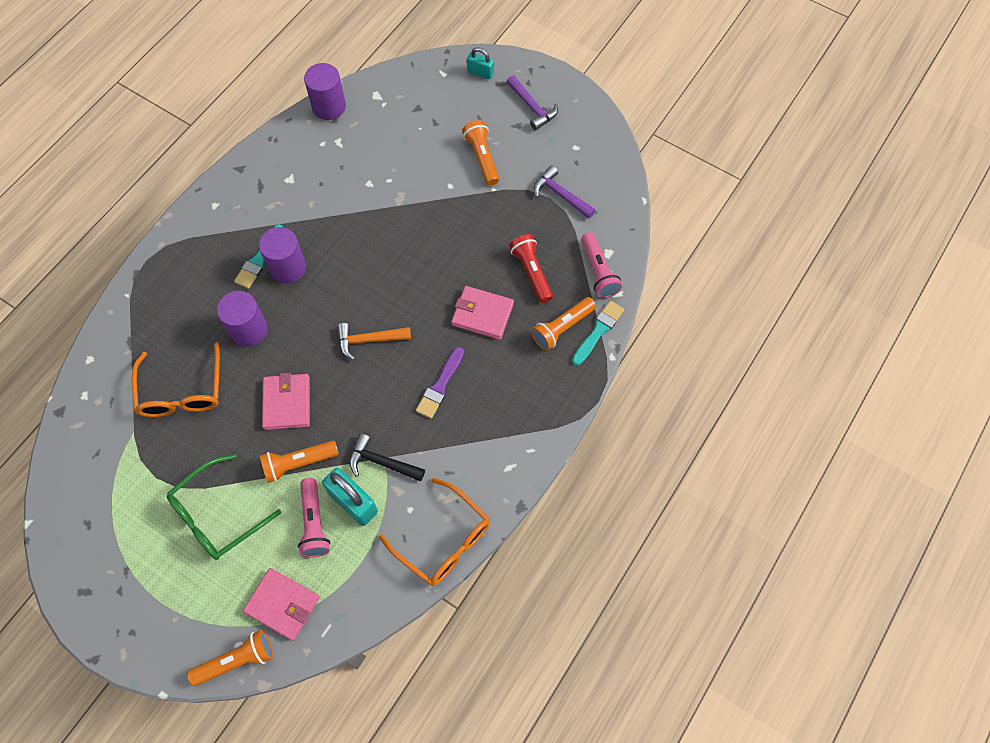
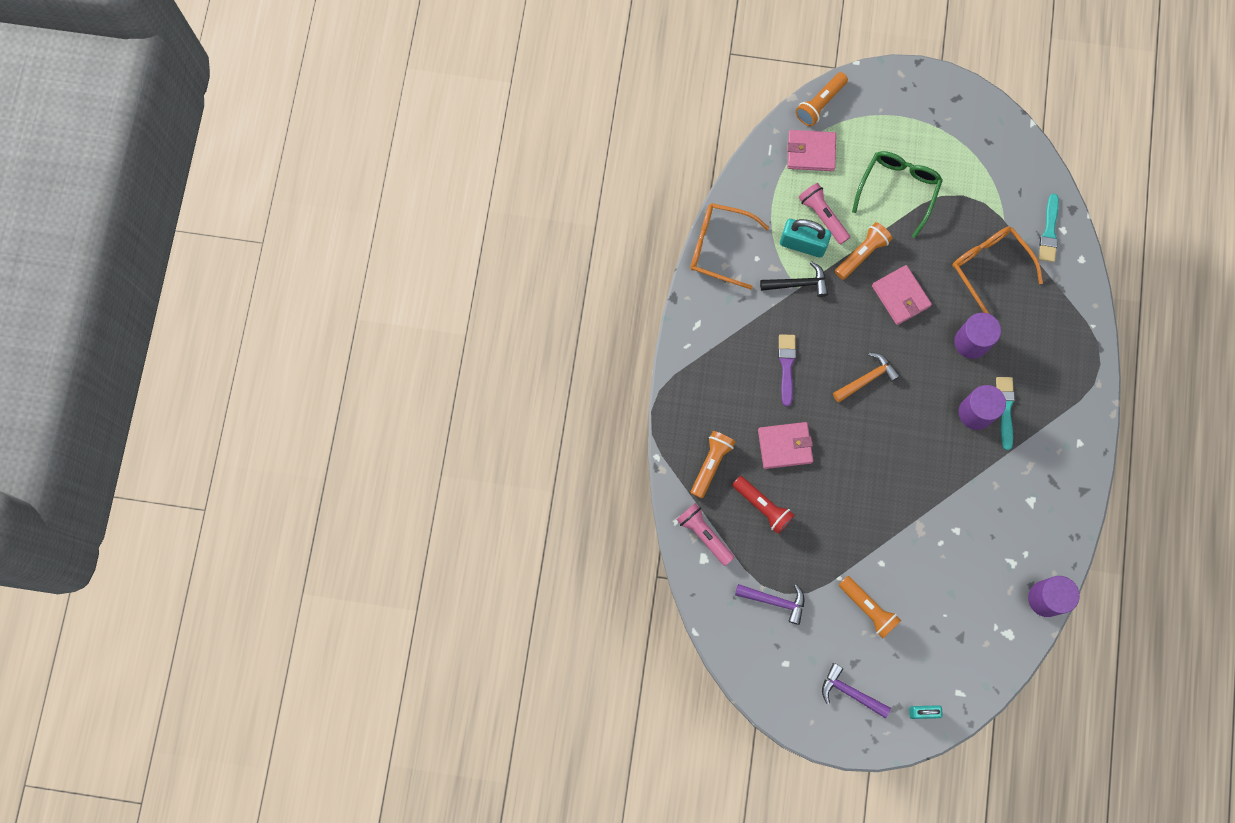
camera: 155 degrees right, 10 degrees up
(598, 331) = (678, 475): turquoise brush -> turquoise brush (1049, 232)

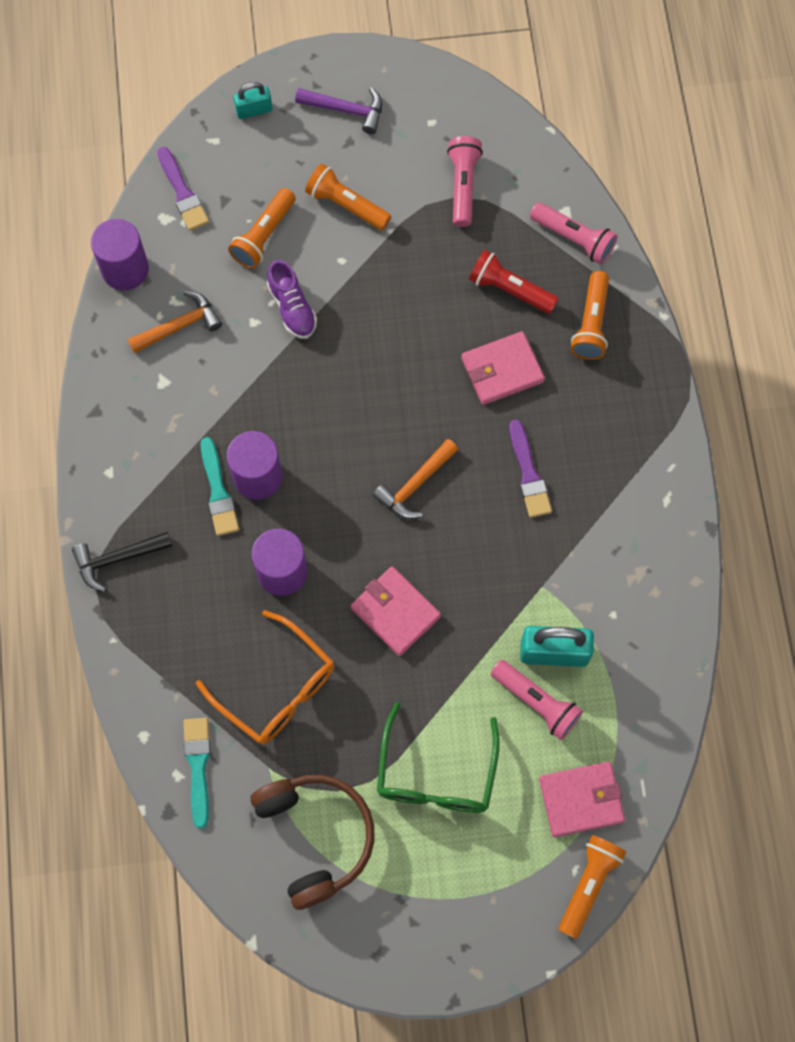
camera: 165 degrees right, 5 degrees down
(719, 247) = (671, 616): orange glasses -> none
(775, 601) = (463, 186): purple hammer -> pink flashlight
(798, 283) = (544, 593): black hammer -> black hammer (117, 559)
(862, 254) = (465, 660): orange flashlight -> orange flashlight (263, 236)
(926, 534) = (292, 308): none -> purple shoe
(982, 172) = (316, 837): none -> brown headphones
(992, 652) = (182, 193): none -> purple brush
(1011, 541) = (180, 326): none -> orange hammer

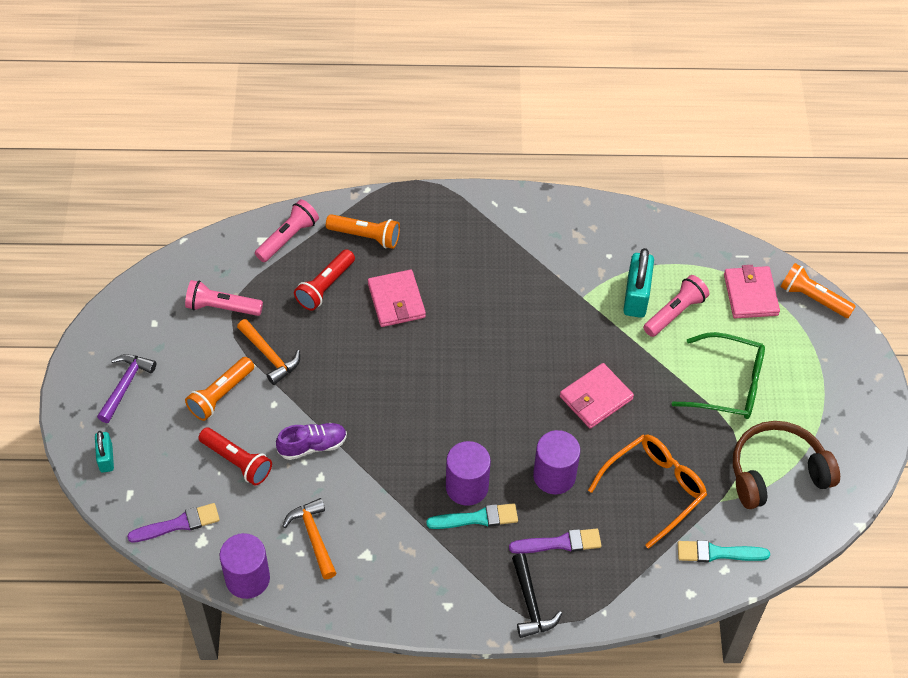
camera: 85 degrees left, 15 degrees down
(263, 236) = (237, 462): orange flashlight -> red flashlight
(415, 485) = (489, 372): orange hammer -> orange hammer (270, 356)
(528, 474) = (488, 294): purple brush -> purple brush (560, 543)

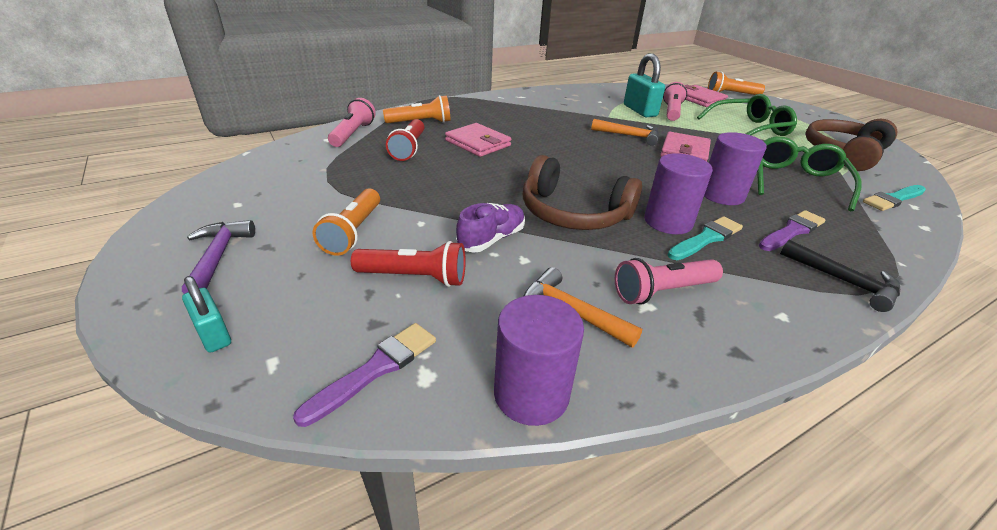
camera: 30 degrees left, 20 degrees down
(222, 307) = (313, 178): pink flashlight -> pink flashlight (662, 291)
(270, 356) = (389, 194): orange hammer -> orange hammer (630, 136)
(398, 443) = (573, 213): none -> brown headphones
(654, 489) = (795, 181): orange glasses -> green glasses

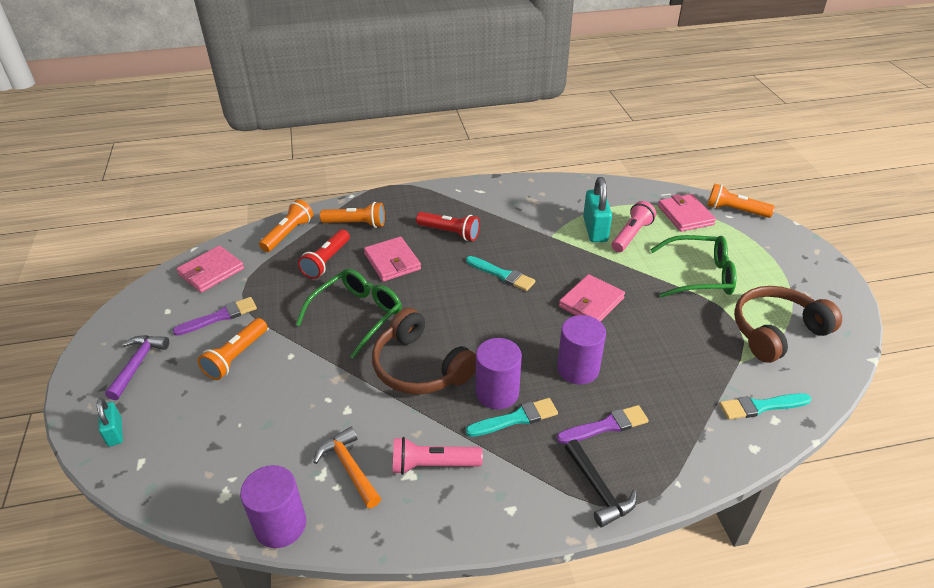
camera: 20 degrees right, 5 degrees up
(278, 167) = (211, 271): none -> pink wallet
(353, 134) = (288, 234): pink flashlight -> orange flashlight
(375, 369) = (197, 482): purple brush -> purple brush (220, 317)
(415, 277) = (258, 411): red flashlight -> red flashlight (450, 233)
(491, 239) = (335, 384): purple shoe -> none
(590, 142) = (502, 275): none -> turquoise brush
(630, 136) = (551, 270): orange hammer -> none
(795, 181) = (675, 363): green glasses -> green glasses (357, 315)

